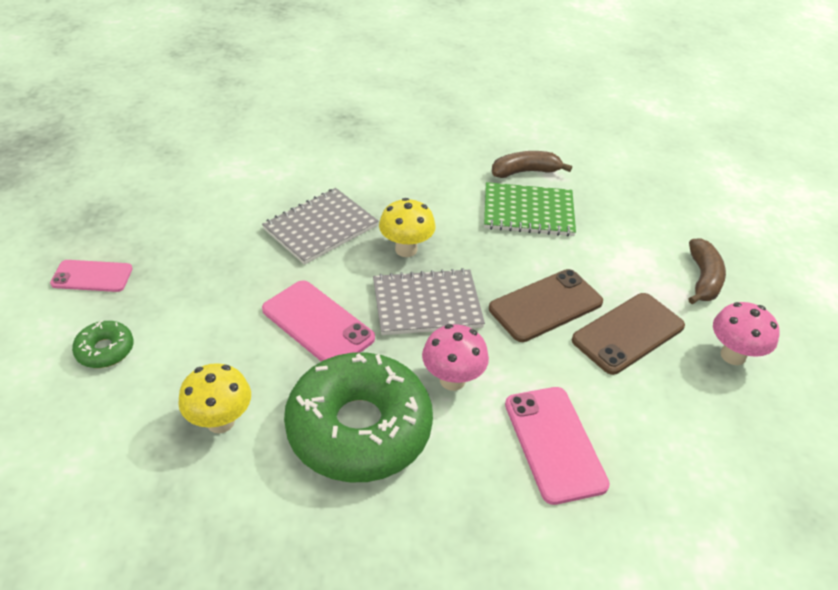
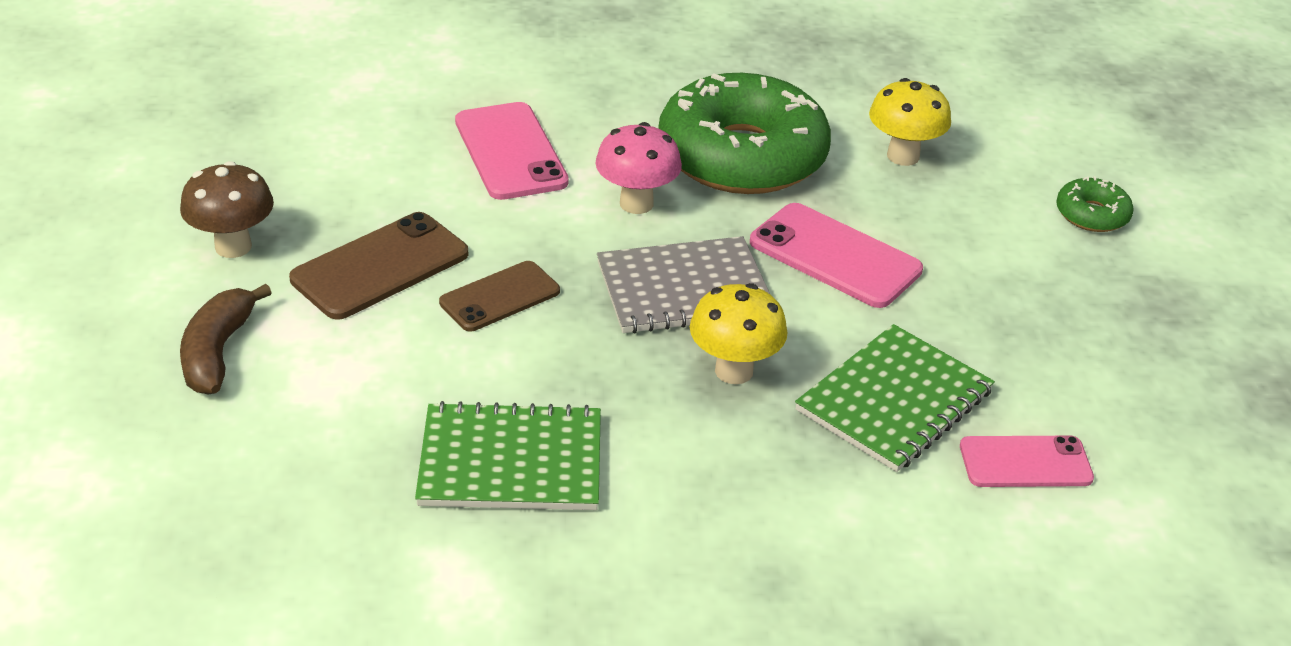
camera: 175 degrees right, 5 degrees down
(92, 276) = (1195, 300): pink phone -> pink phone (1025, 462)
(320, 227) = (894, 401): grey notebook -> green notebook
(525, 172) = (507, 563): brown banana -> none
(545, 305) = (500, 297): brown phone -> brown phone, size x0.66
(733, 355) = (233, 246): pink mushroom -> brown mushroom

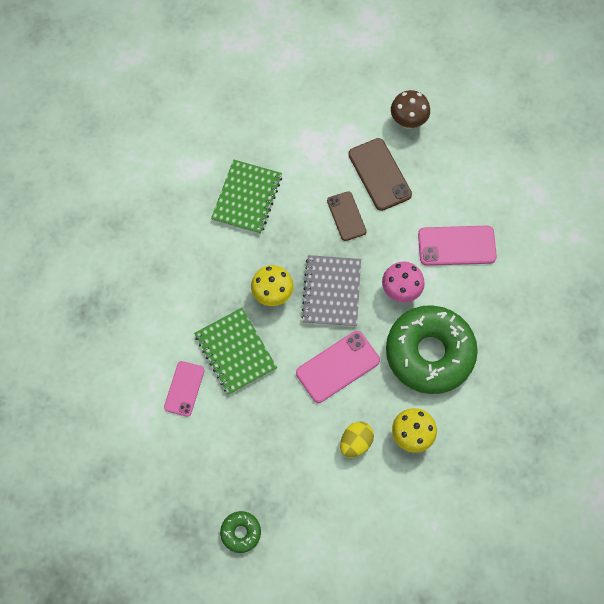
camera: 110 degrees right, 30 degrees up
(218, 352) = (339, 109): brown banana -> none
(961, 213) = (355, 442): none -> yellow egg
(1092, 215) = (338, 511): green donut -> green donut (241, 532)

